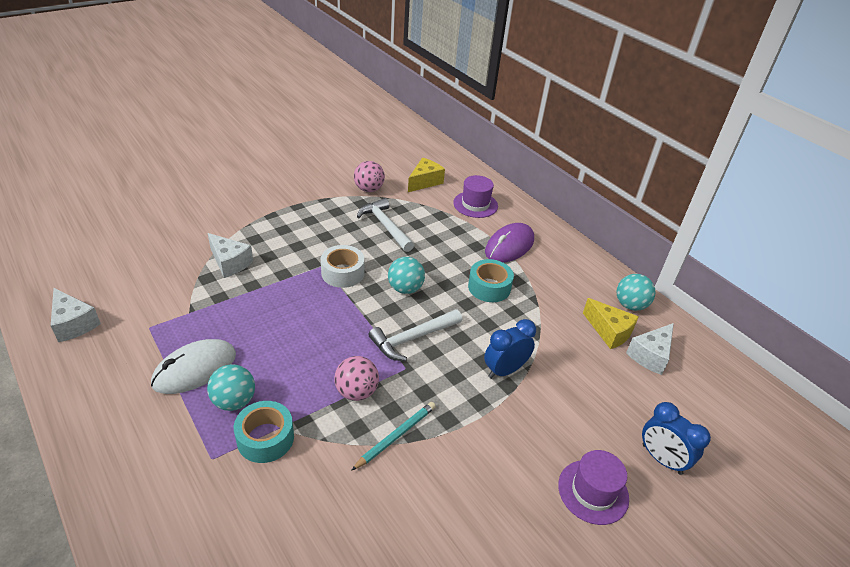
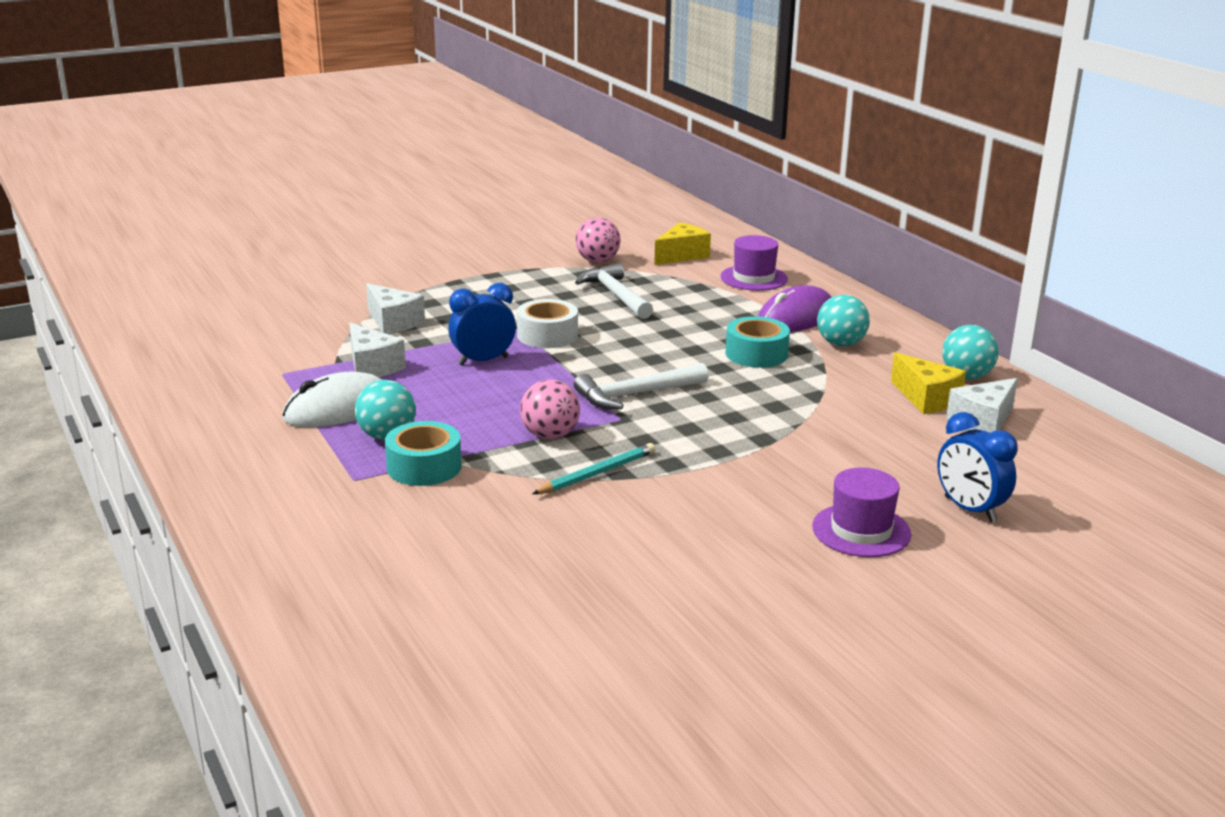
camera: 10 degrees right, 15 degrees down
(74, 324) = (187, 367): white cheese -> white cheese (372, 366)
(405, 289) = (634, 351): turquoise ball -> turquoise ball (841, 344)
(504, 370) = (761, 426): blue clock -> blue clock (483, 361)

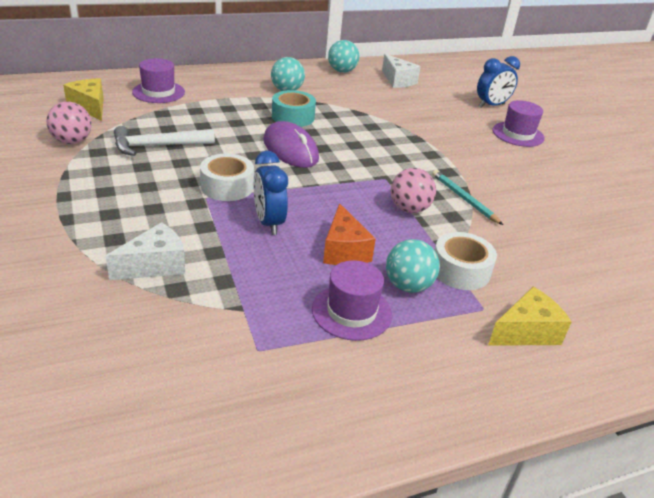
camera: 85 degrees left, 10 degrees up
(339, 409) = (351, 312): white mouse -> purple hat
(372, 366) = (261, 286): white cheese -> none
(424, 467) = (460, 270): turquoise tape -> white tape
(444, 401) = (344, 250): none -> orange cheese
(636, 394) = (347, 167): white hammer -> none
(796, 318) = (239, 94): purple mouse -> purple mouse (290, 149)
(926, 399) = (368, 86): yellow cheese -> yellow cheese (526, 332)

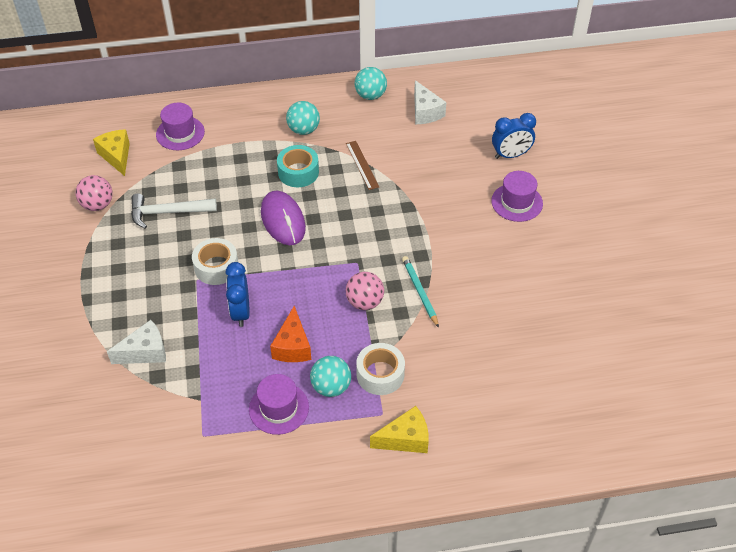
camera: 15 degrees right, 15 degrees up
(355, 112) = (362, 165): none -> brown ruler

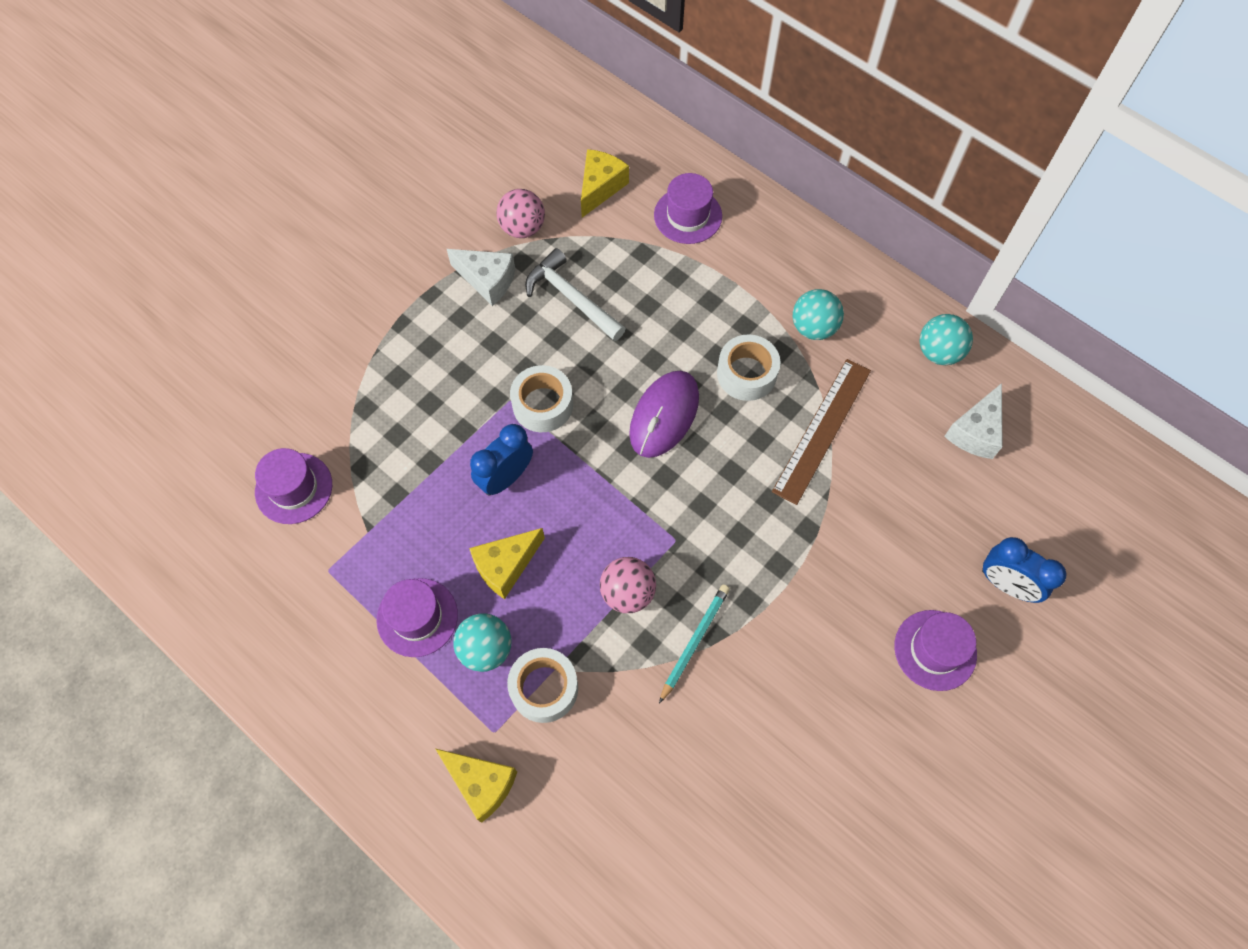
camera: 50 degrees right, 15 degrees up
(130, 420) = (294, 488): none -> purple hat
(145, 352) = (382, 431): white cheese -> white cheese (487, 280)
(293, 346) = (506, 566): orange cheese -> yellow cheese
(298, 172) = (746, 374): turquoise tape -> white tape
(362, 165) = (822, 430): brown ruler -> brown ruler, size x1.65

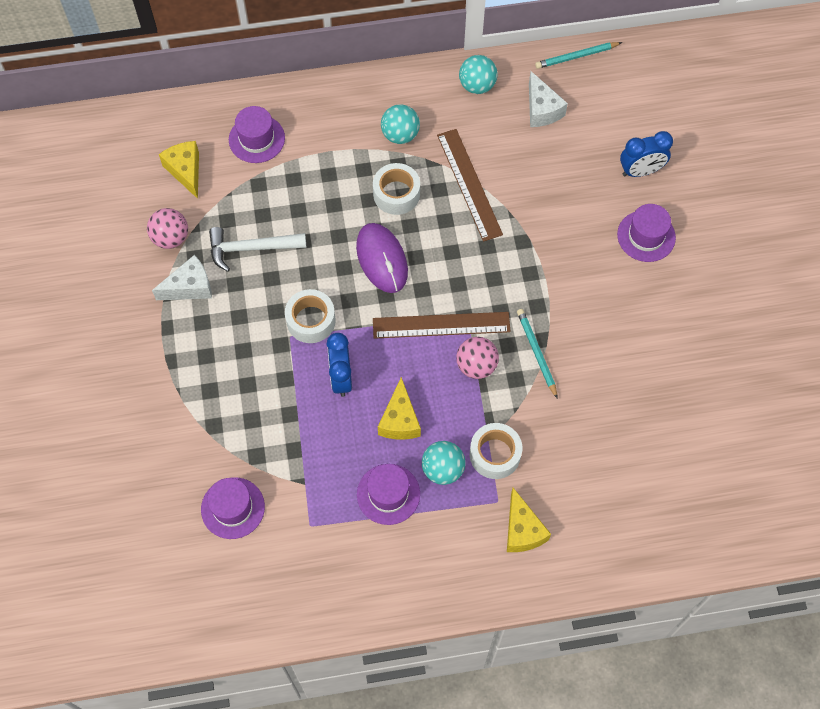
camera: 50 degrees left, 0 degrees up
(481, 783) = (522, 530): yellow cheese -> yellow cheese turned 90 degrees clockwise
(643, 524) = (441, 325): none -> brown ruler
(1071, 417) = (576, 56): none -> turquoise pencil

